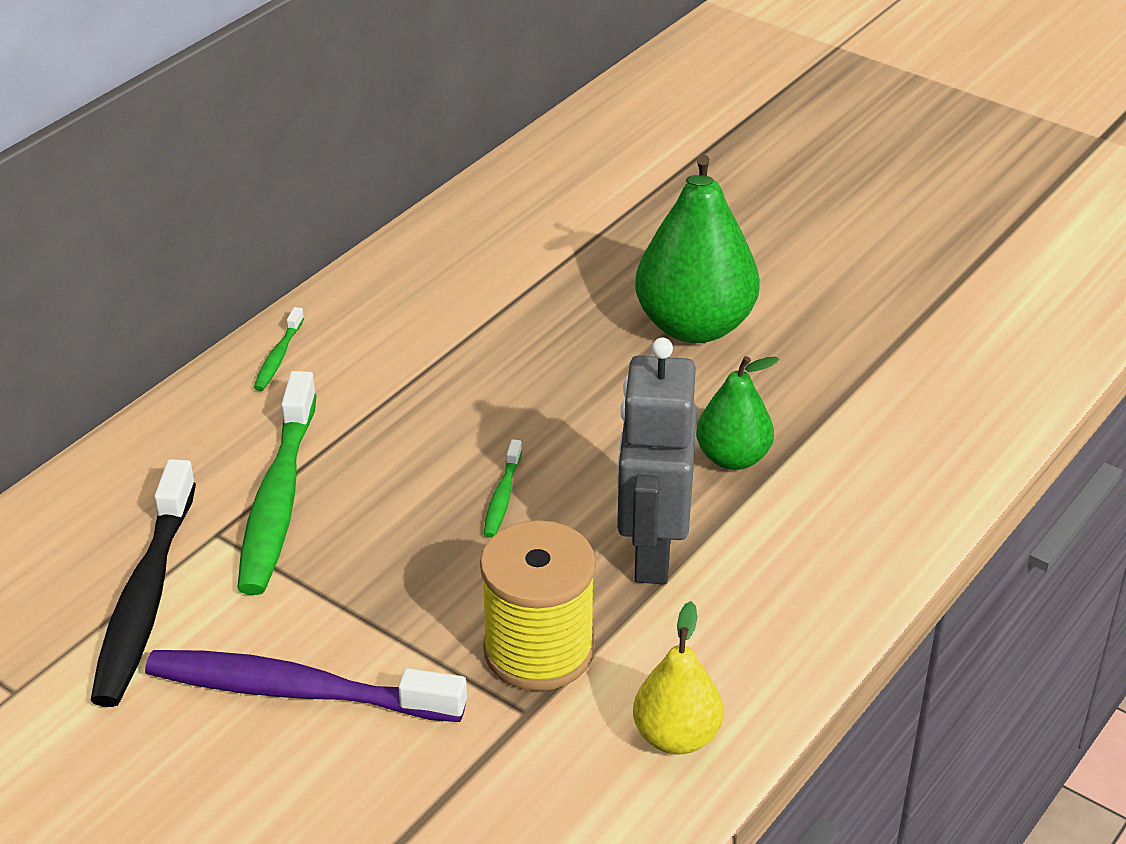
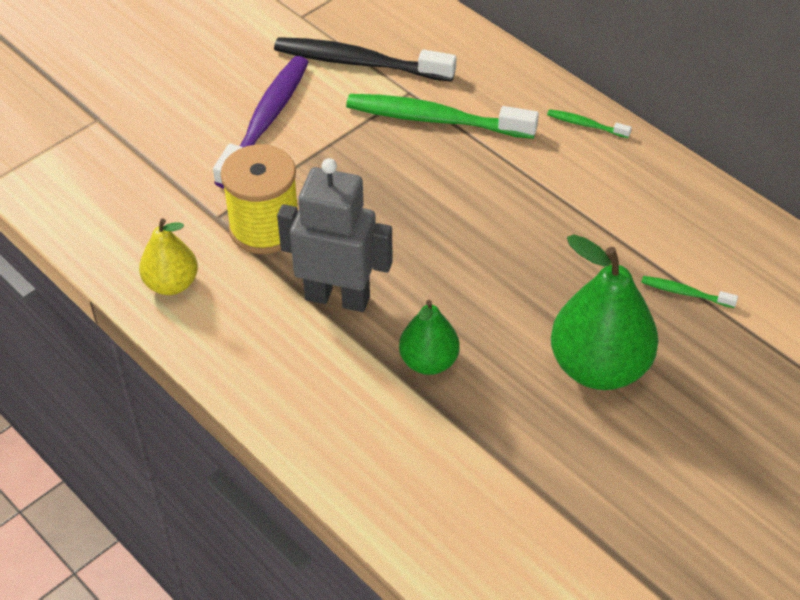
camera: 100 degrees right, 10 degrees up
(502, 497) = (413, 226): green toothbrush -> green toothbrush (685, 293)

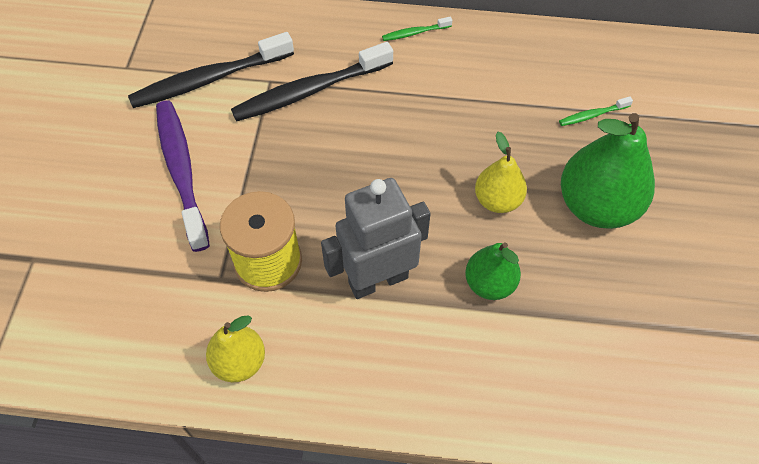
camera: 40 degrees left, 10 degrees up
(435, 119) = (309, 91): green toothbrush -> black toothbrush
(509, 304) = (497, 200): none -> yellow pear

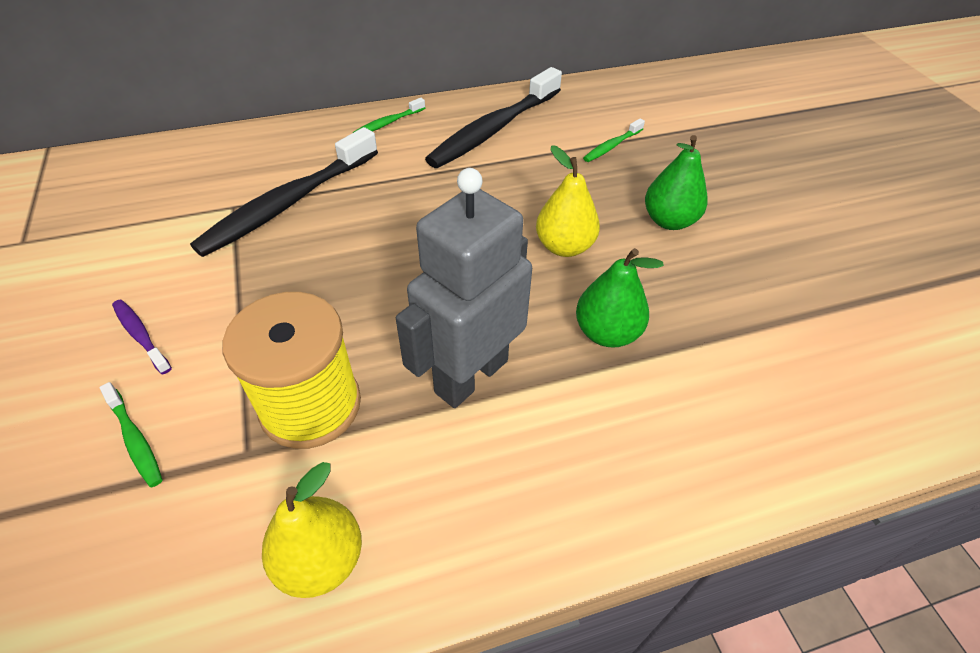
camera: 25 degrees left, 10 degrees down
(160, 245) = (135, 440): none -> green toothbrush
(181, 171) = (141, 335): purple toothbrush -> purple toothbrush, size x0.44
(209, 79) = (148, 225): black toothbrush -> black toothbrush (493, 129)
(596, 206) = (669, 221): green pear -> green pear, size x0.58

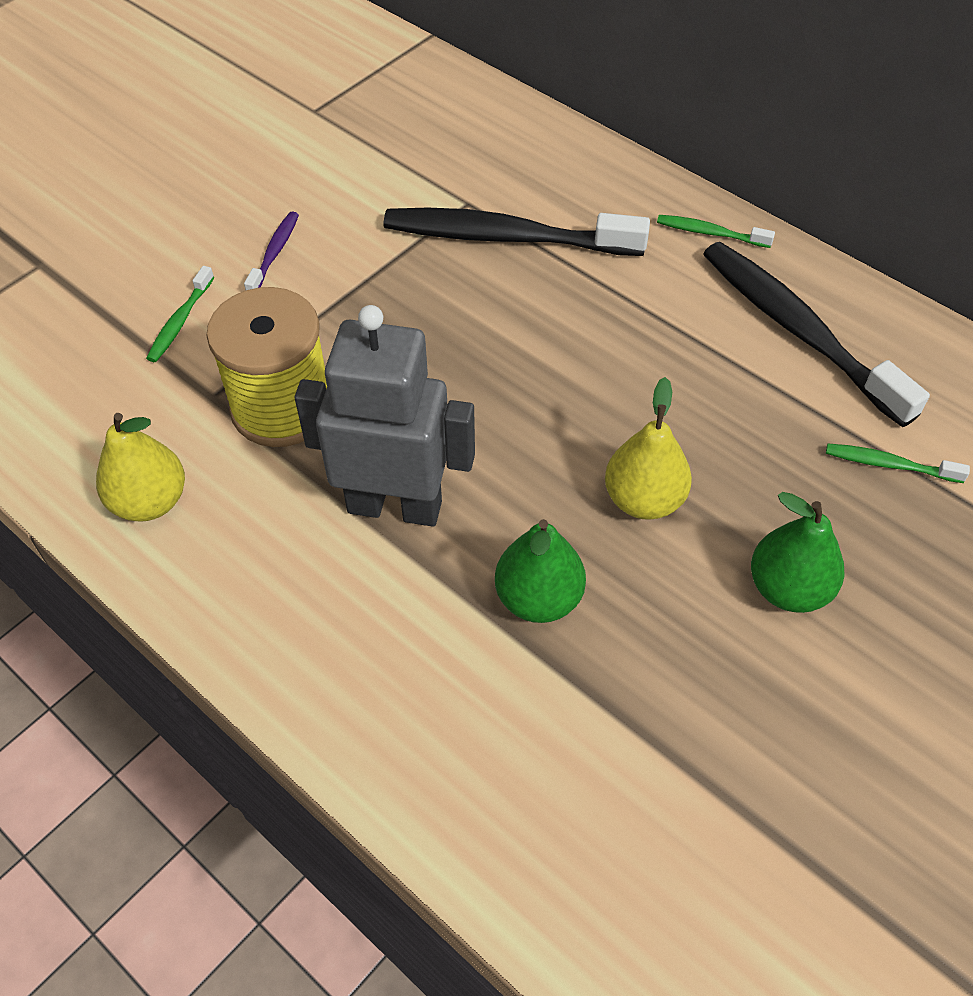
camera: 60 degrees right, 5 degrees up
(493, 129) = (798, 330): black toothbrush -> black toothbrush turned 45 degrees clockwise

